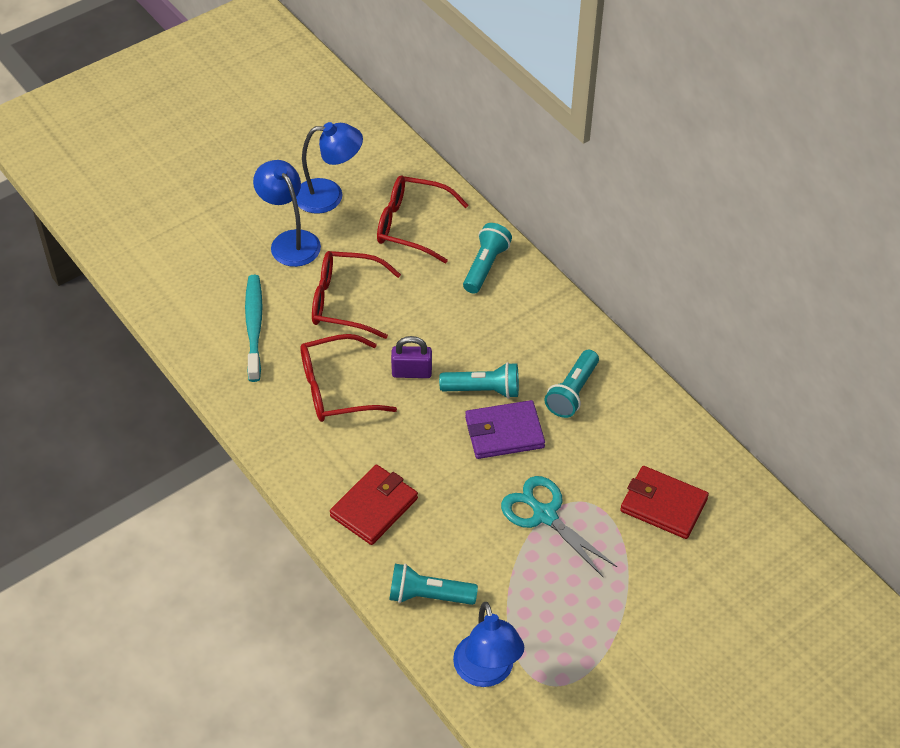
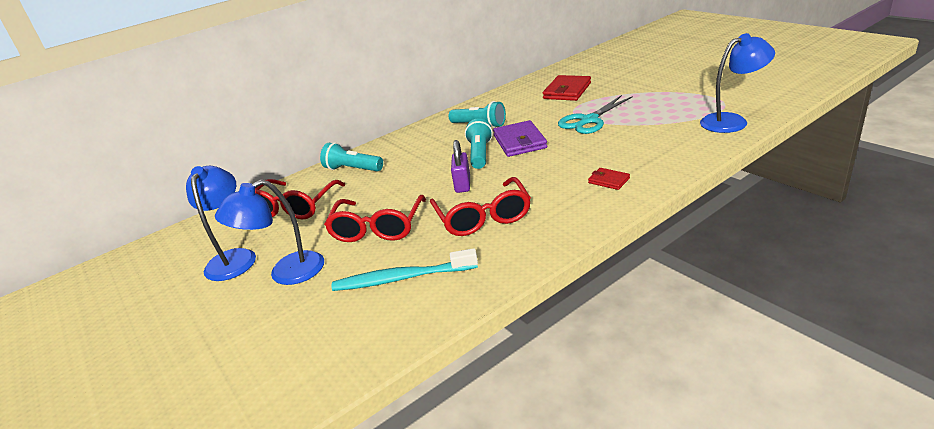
camera: 85 degrees left, 20 degrees down
(374, 507) = (608, 180): red wallet -> red wallet, size x0.53
(428, 595) = (681, 148): turquoise flashlight -> none

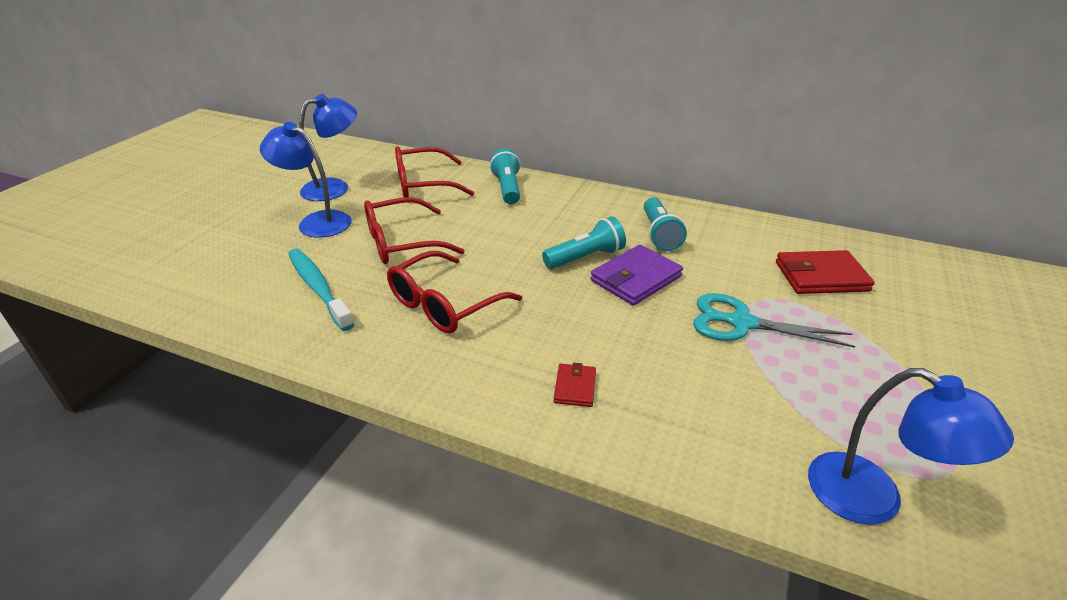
camera: 55 degrees right, 5 degrees up
(462, 184) = (509, 268): purple padlock -> none

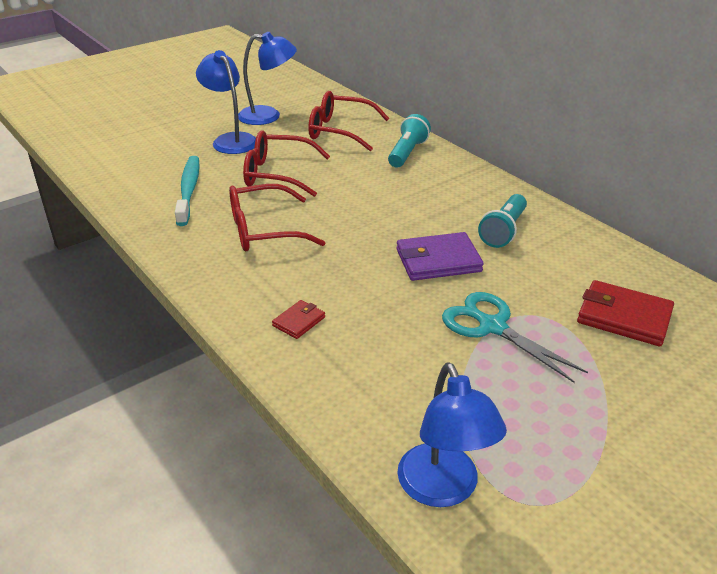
camera: 30 degrees right, 0 degrees up
(585, 257) = (413, 230): turquoise flashlight -> none

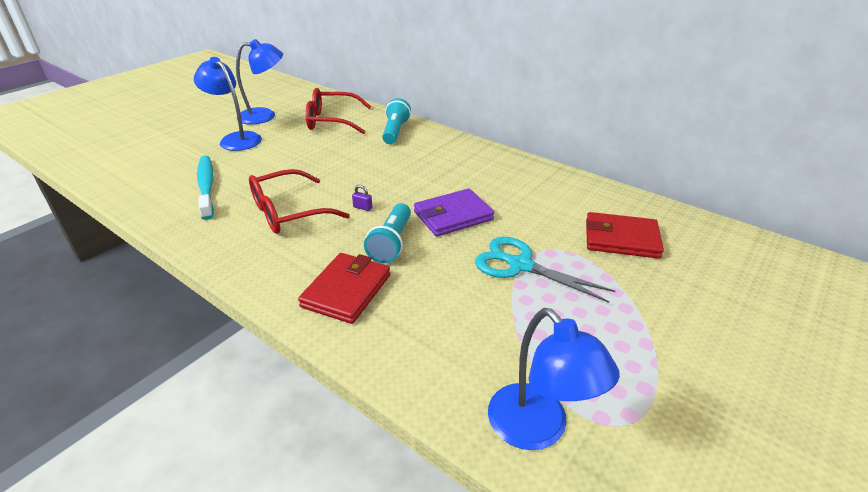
camera: 15 degrees left, 0 degrees up
(277, 174) = (286, 162): red glasses -> none
(299, 321) = (346, 291): red wallet -> red wallet, size x1.88
(342, 236) = (362, 207): none -> purple padlock
(503, 231) = (497, 183): turquoise flashlight -> turquoise flashlight (391, 243)

